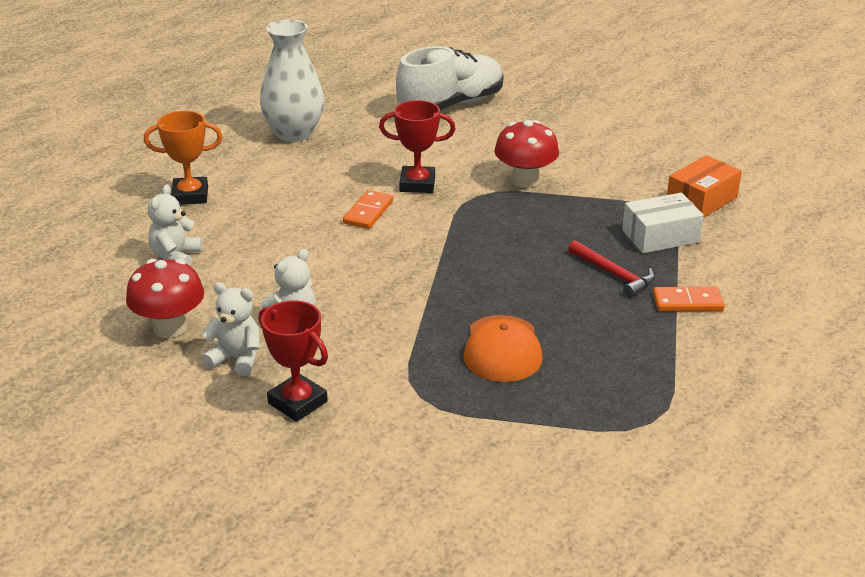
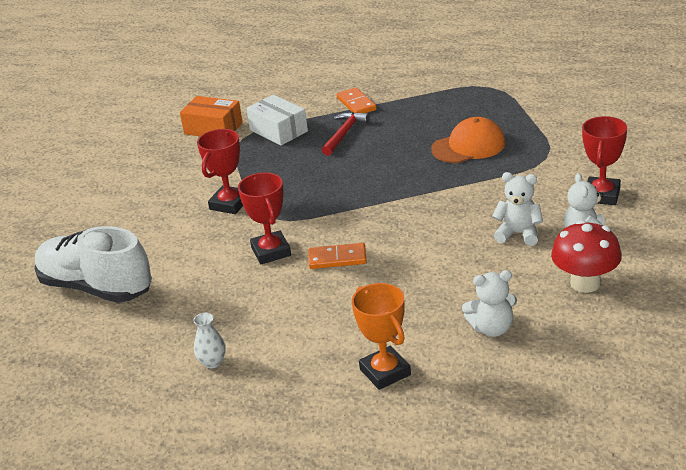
camera: 110 degrees left, 0 degrees up
(294, 133) = (212, 362): white vase -> white vase, size x0.42
(525, 180) = (229, 204): red mushroom -> red trophy

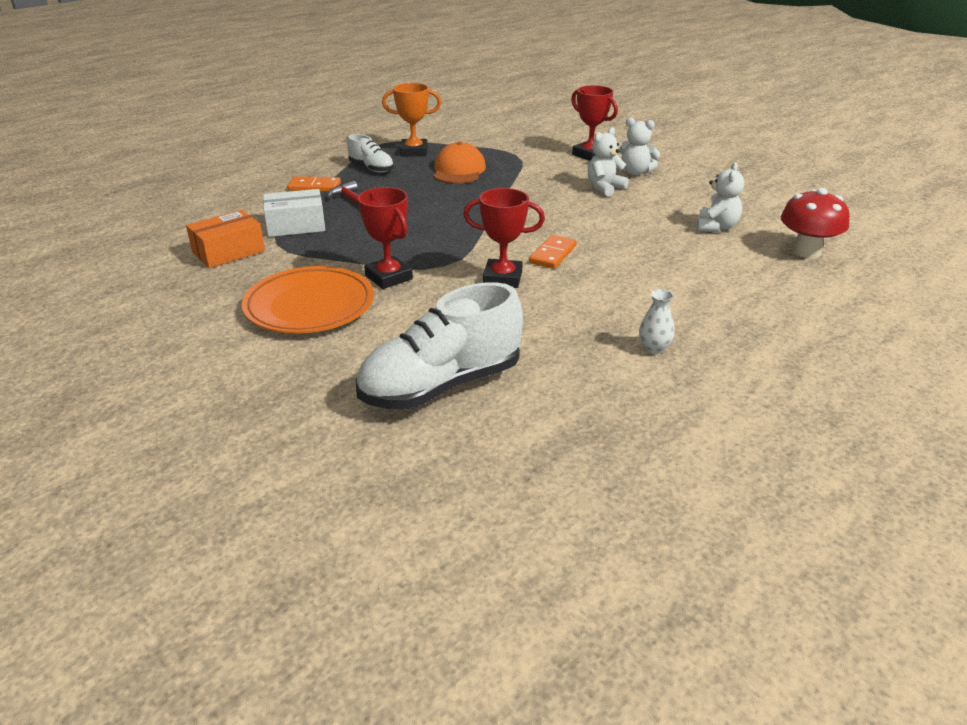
camera: 65 degrees left, 0 degrees up
(163, 193) = (309, 306): none -> orange plate
(385, 372) = (738, 277): orange trophy -> orange trophy (414, 152)
(422, 108) = (371, 168): none -> white shoe
(585, 283) = (691, 187): red mushroom -> red mushroom (806, 251)

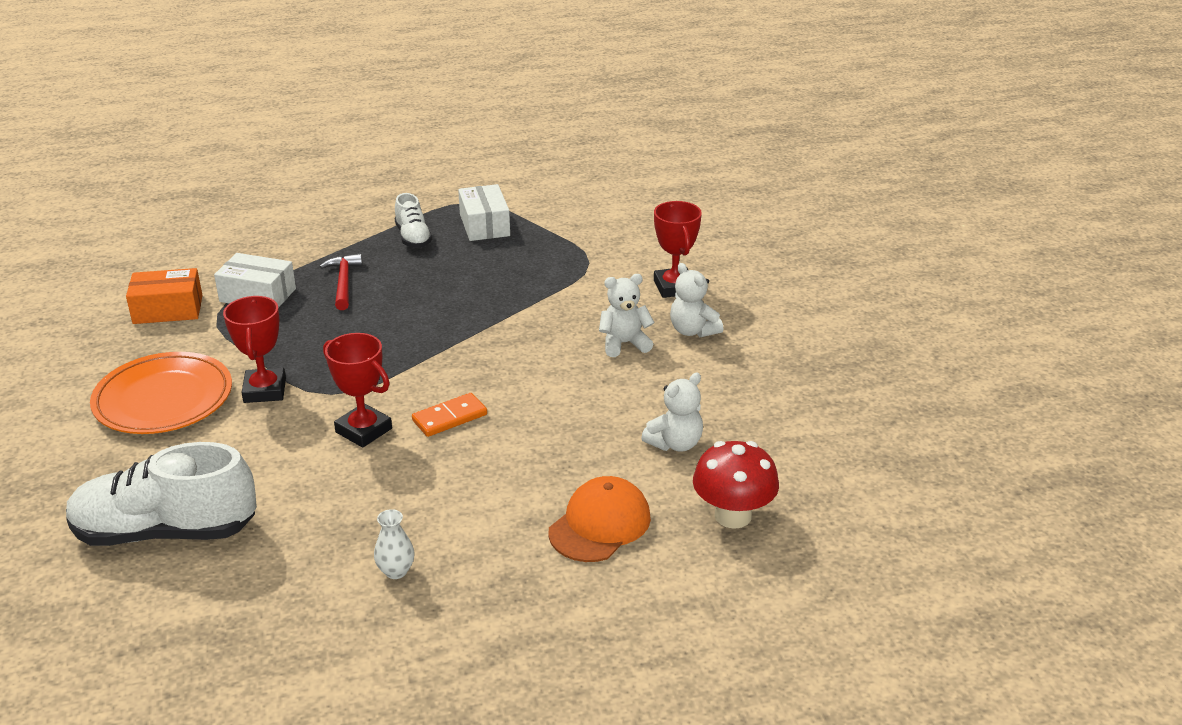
camera: 30 degrees right, 0 degrees up
(314, 187) = (330, 247): orange domino -> none
(414, 152) = (484, 225): orange trophy -> white box
(458, 170) = (498, 267): orange cap -> orange cap (600, 524)

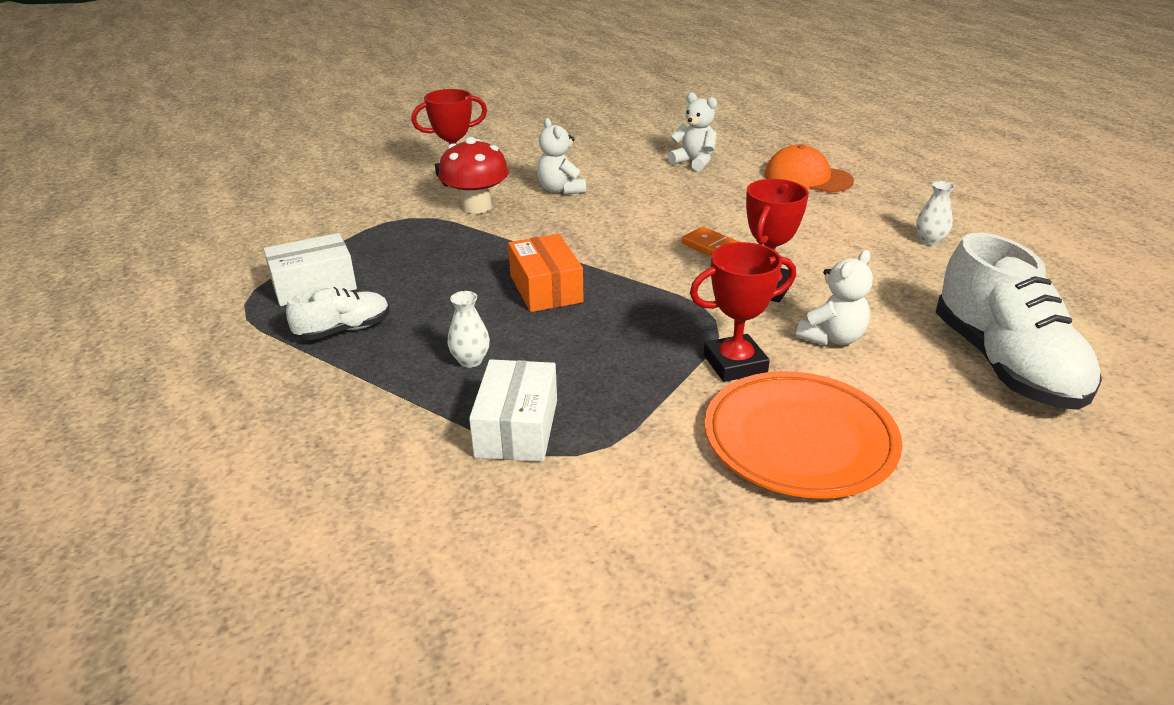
camera: 100 degrees left, 0 degrees up
(168, 309) = (579, 513): orange box -> orange box (546, 289)
(344, 282) = (470, 361): red hammer -> white vase
(693, 331) = (530, 166): white teddy bear -> white teddy bear (832, 338)
(733, 516) = (762, 142): red mushroom -> red mushroom (476, 207)

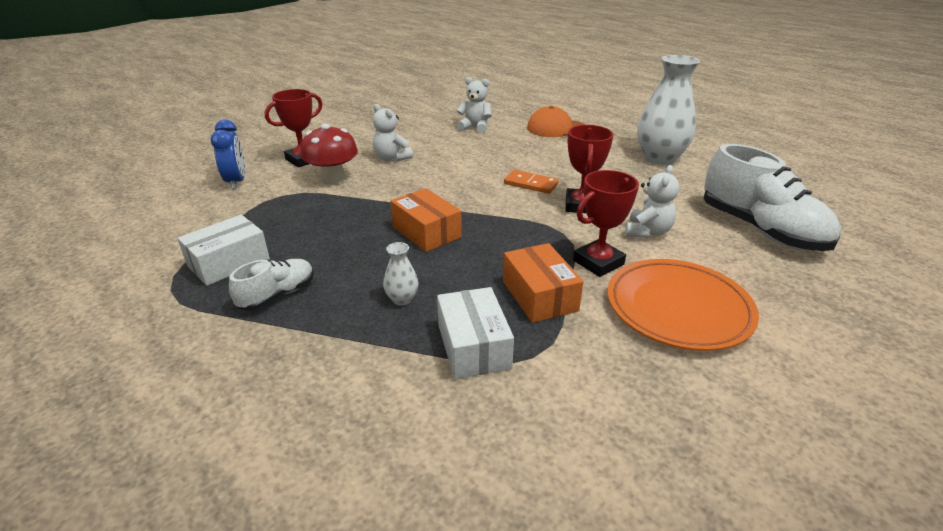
camera: 20 degrees left, 0 degrees up
(369, 194) = (236, 182): none -> blue clock
(631, 389) = (539, 296): none -> orange box
(929, 241) = (659, 158): white vase -> white vase, size x2.36

